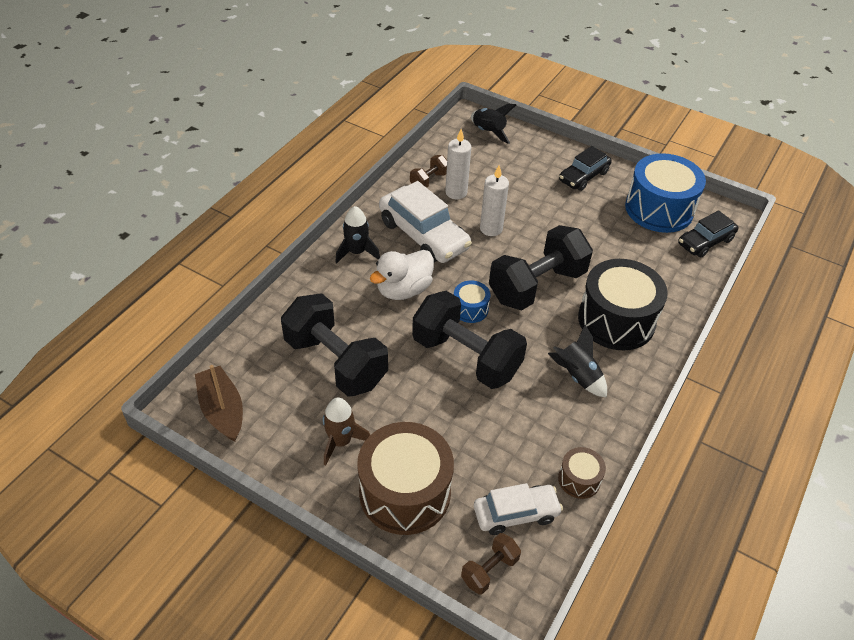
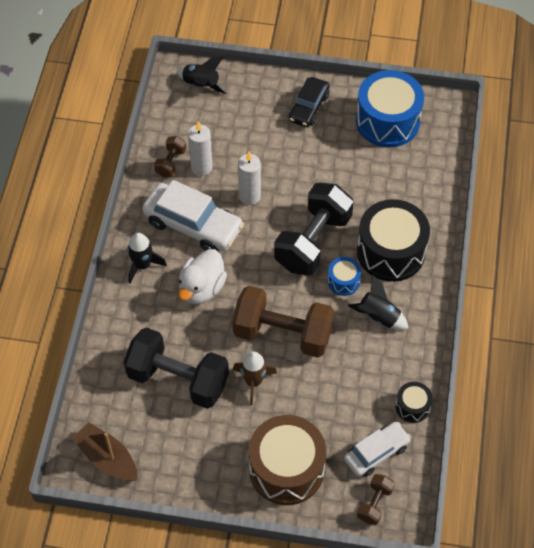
camera: 20 degrees left, 10 degrees up
(341, 441) = (217, 447): brown rocket -> brown rocket (253, 381)
(466, 357) = (283, 333): black dumbbell -> brown dumbbell
(470, 309) = (266, 286): blue drum -> blue drum (343, 281)
(579, 479) = (412, 406): brown drum -> black drum
(705, 242) = (438, 143): black car -> none

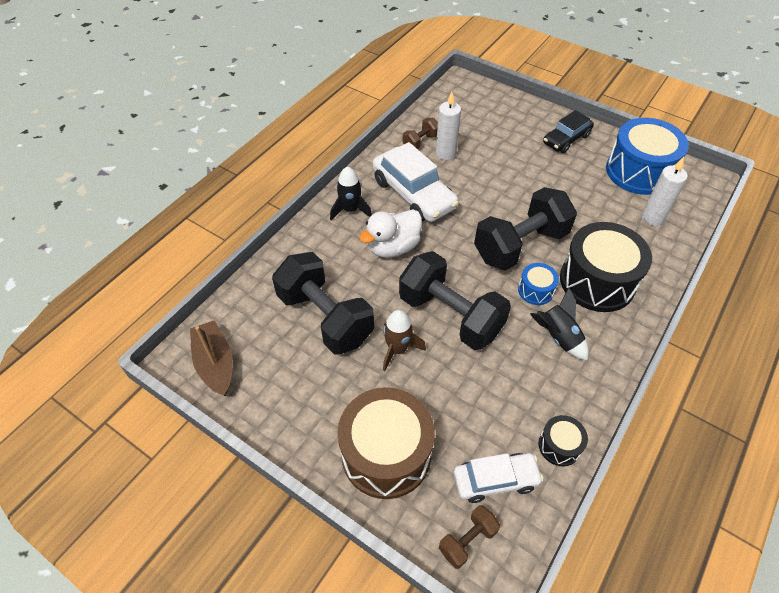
camera: 25 degrees right, 5 degrees down
(201, 85) = (477, 96): black rocket -> none
(249, 196) = (477, 189): white candle -> white candle (652, 218)
(283, 333) = (450, 315): brown dumbbell -> black dumbbell

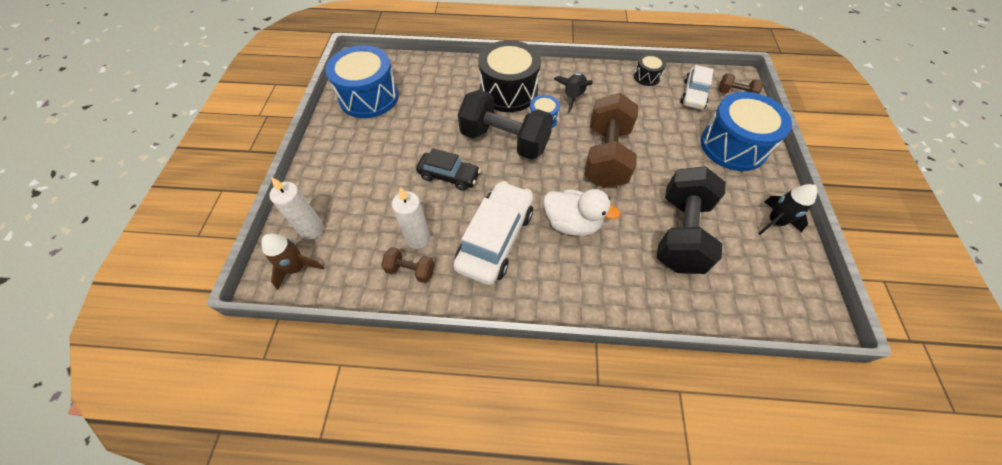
camera: 120 degrees left, 5 degrees up
(215, 363) = (792, 287): brown boat -> none
(350, 210) = (554, 283): black rocket -> black rocket (774, 222)
(386, 454) = (733, 146): brown drum -> blue drum
(398, 349) = (661, 173): brown rocket -> brown rocket (297, 268)
(450, 315) = (606, 156): black dumbbell -> brown dumbbell
(495, 480) = (693, 94): white car -> white car turned 120 degrees counterclockwise
(566, 139) = (345, 152): black car -> black car (449, 176)
(652, 218) = (422, 79): white candle -> white candle (312, 229)

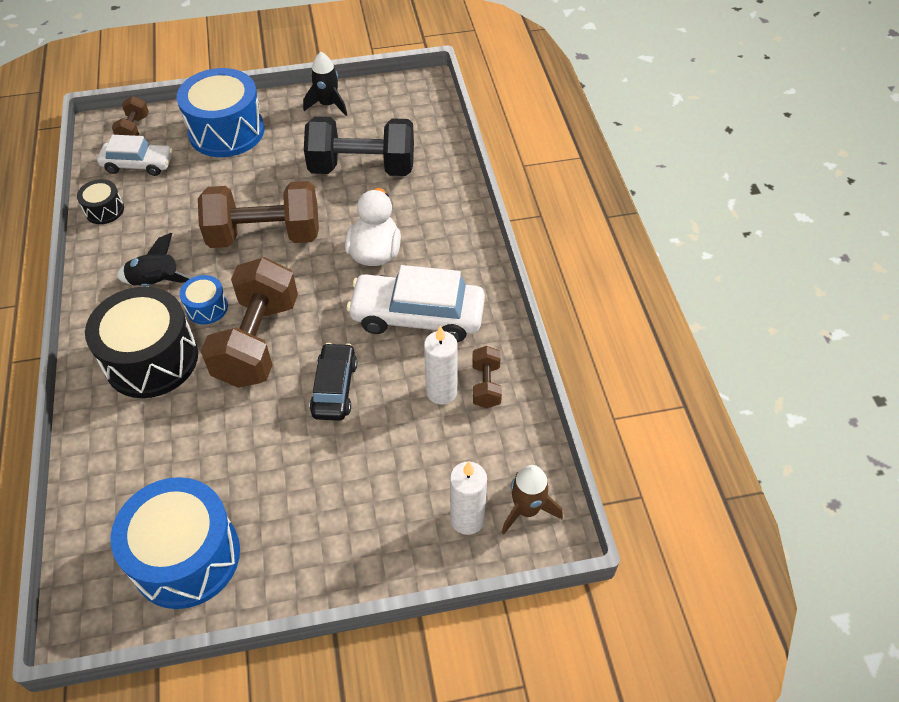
camera: 105 degrees left, 5 degrees down
(505, 141) = (257, 341): black dumbbell -> brown dumbbell

